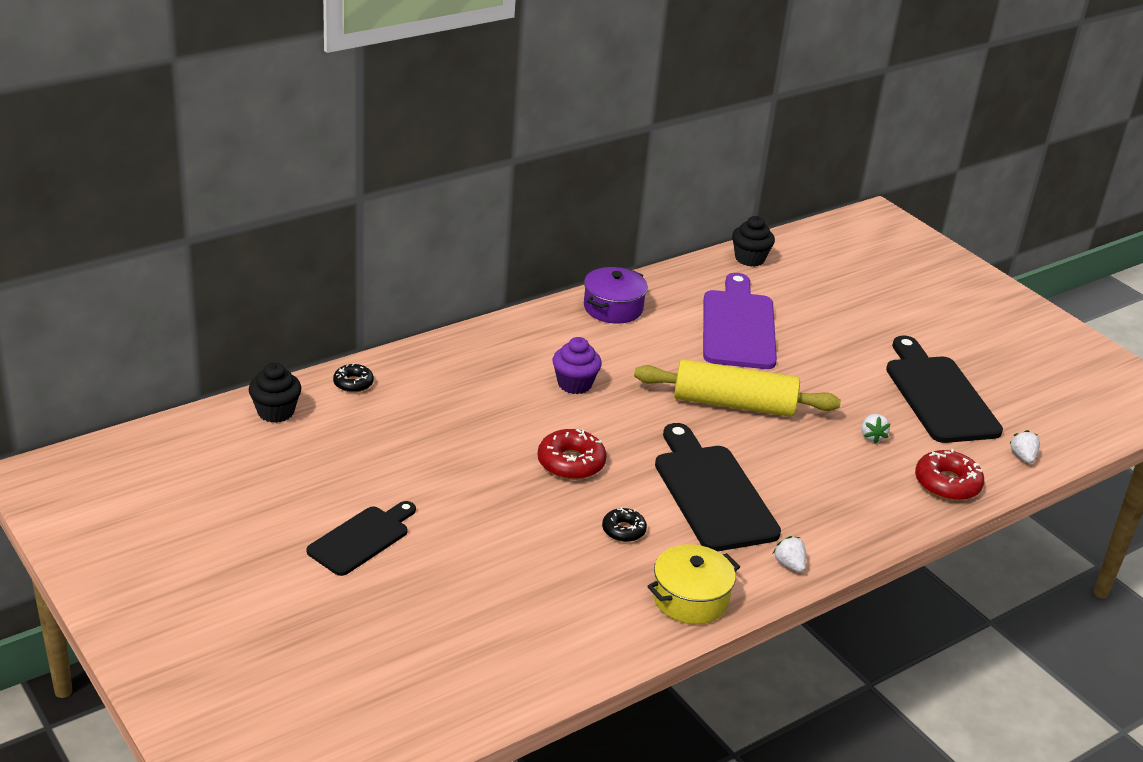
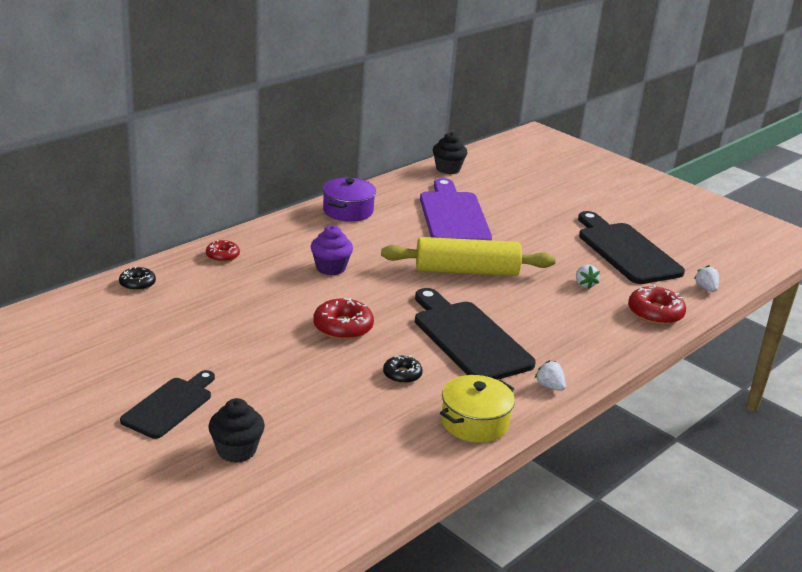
camera: 10 degrees left, 5 degrees down
(276, 412) = (71, 312): black cupcake -> black cupcake (236, 450)
(454, 356) = (222, 256): none -> red donut

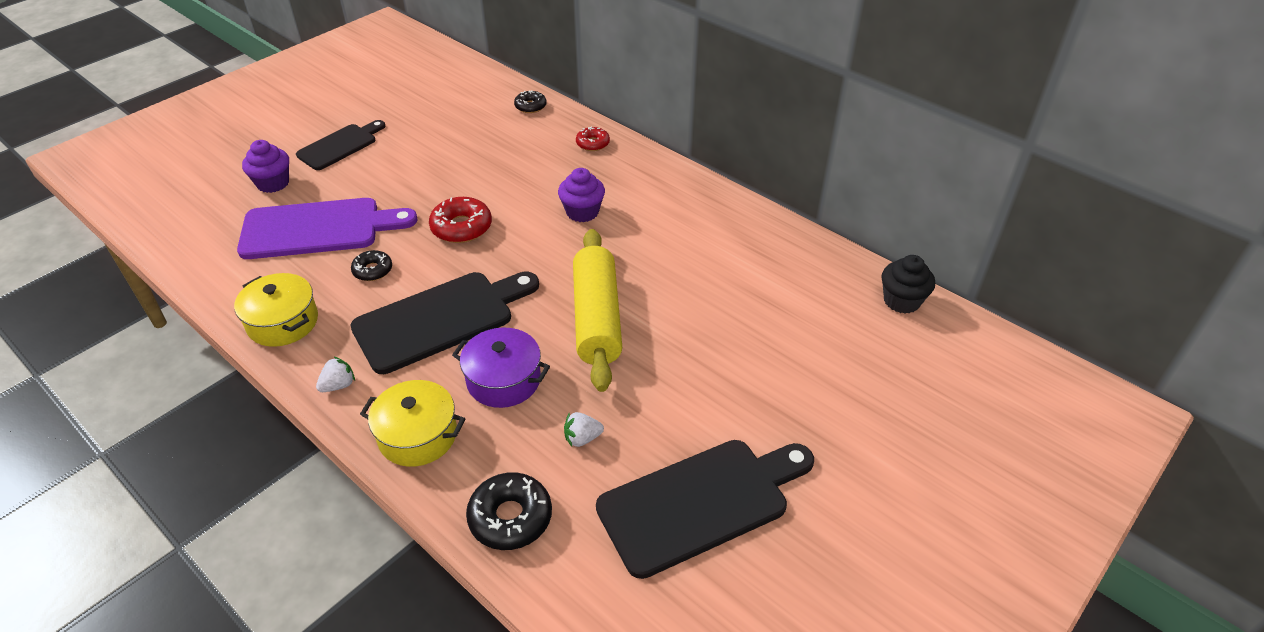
camera: 90 degrees right, 15 degrees up
(170, 405) = (340, 146): black cutting board -> black cutting board turned 75 degrees counterclockwise
(236, 450) = (273, 183): black cupcake -> purple cupcake
(348, 211) = (726, 216): purple pot -> purple pot (504, 380)
(453, 216) = (748, 306): purple cutting board -> purple cutting board (318, 228)
(595, 348) = (418, 435): none -> yellow pot
(655, 313) = (510, 518): red donut -> black donut
(706, 288) = (596, 605): white strawberry -> none

